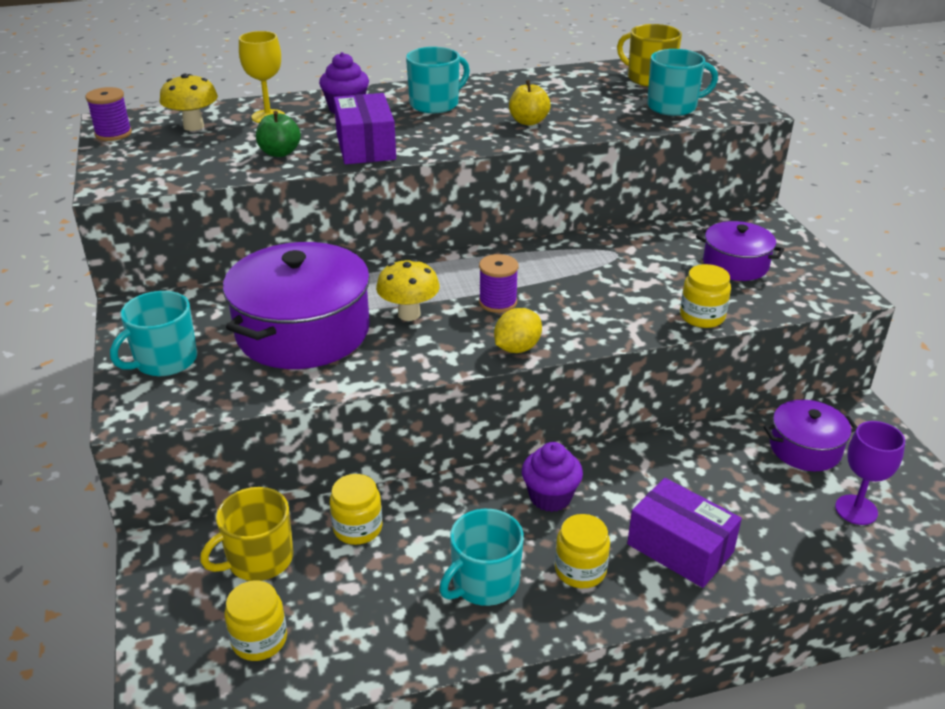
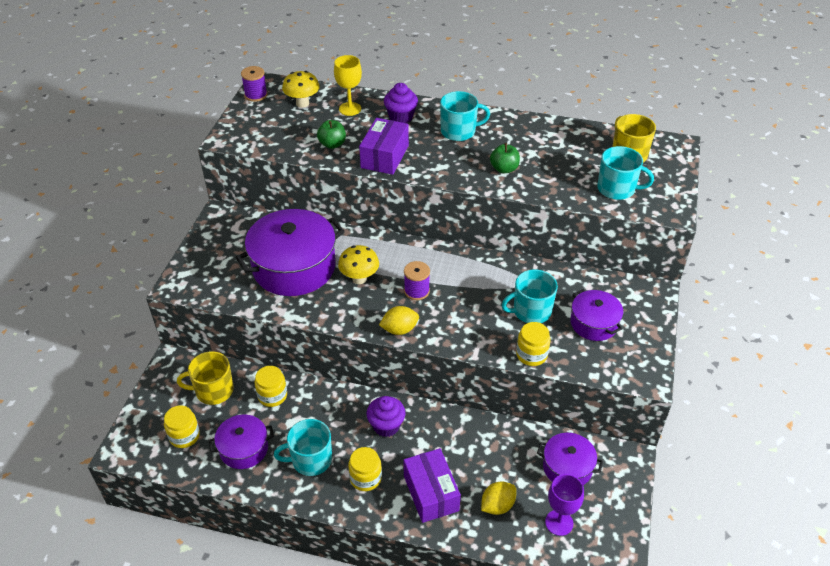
camera: 30 degrees right, 10 degrees up
(164, 360) = (212, 258): turquoise mug -> turquoise mug (531, 311)
(371, 614) = (244, 448): none -> purple pot
(528, 121) = (504, 169): yellow apple -> green apple
(771, 524) = (497, 505): none -> yellow lemon

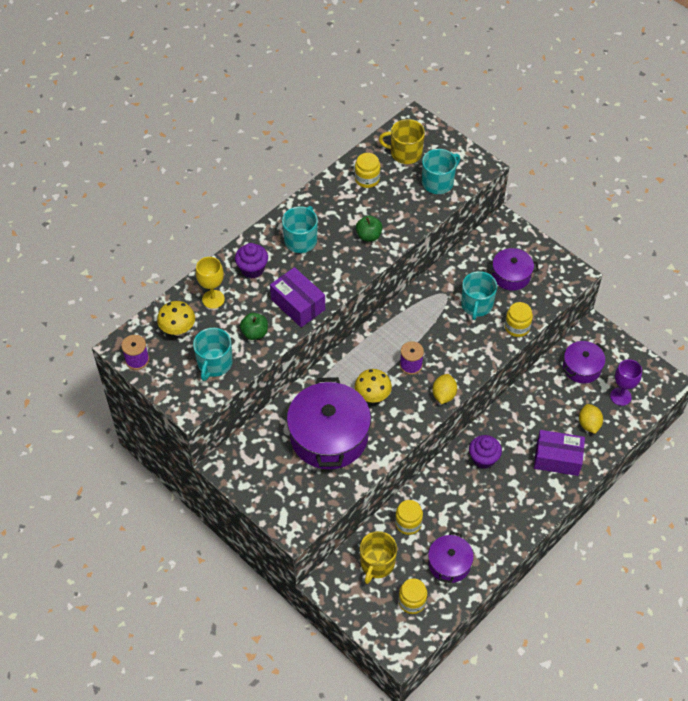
camera: 60 degrees left, 10 degrees up
(310, 460) = (486, 522): turquoise mug -> turquoise mug (214, 364)
(365, 478) = (522, 493): yellow jar -> yellow jar (367, 179)

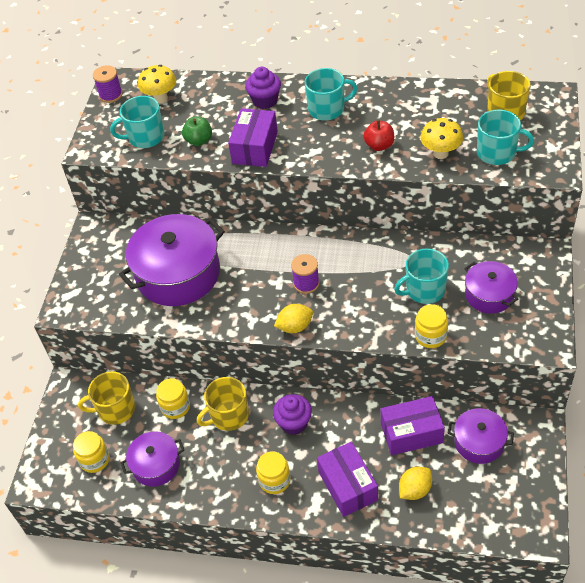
camera: 60 degrees right, 5 degrees down
(213, 299) = (211, 98): yellow goblet -> none
(367, 179) = (443, 107): yellow jar -> yellow jar (274, 480)
(368, 236) = (379, 145): green apple -> red apple
(372, 396) = (246, 278): yellow mushroom -> yellow mushroom (440, 153)
(444, 494) = (229, 415): none -> yellow mug
(546, 398) = (411, 433): none -> purple box
(620, 396) = (477, 499): purple goblet -> none

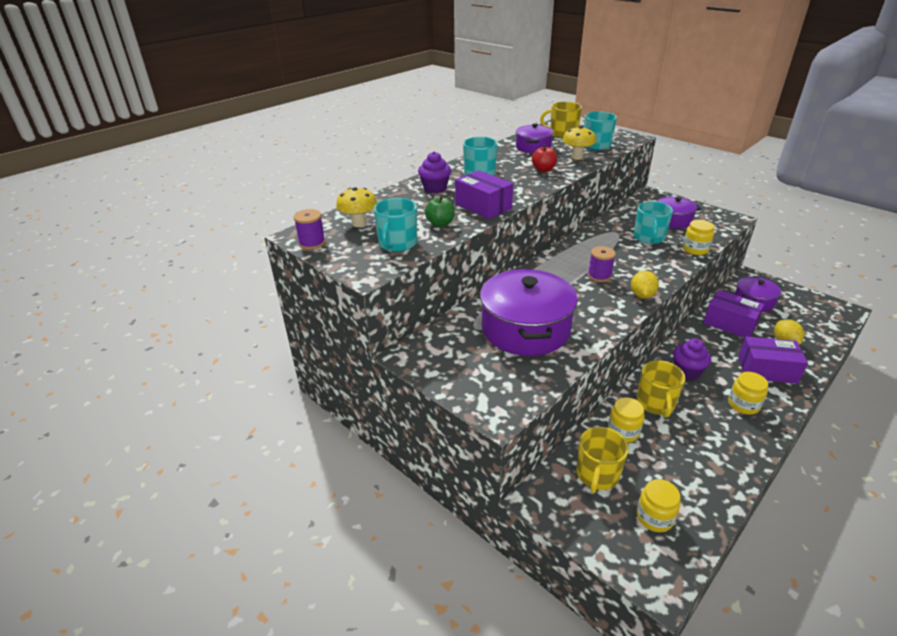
camera: 60 degrees left, 15 degrees down
(156, 465) = (687, 472): purple pot -> purple pot (533, 147)
(411, 433) = (730, 323): purple box -> purple box turned 75 degrees counterclockwise

